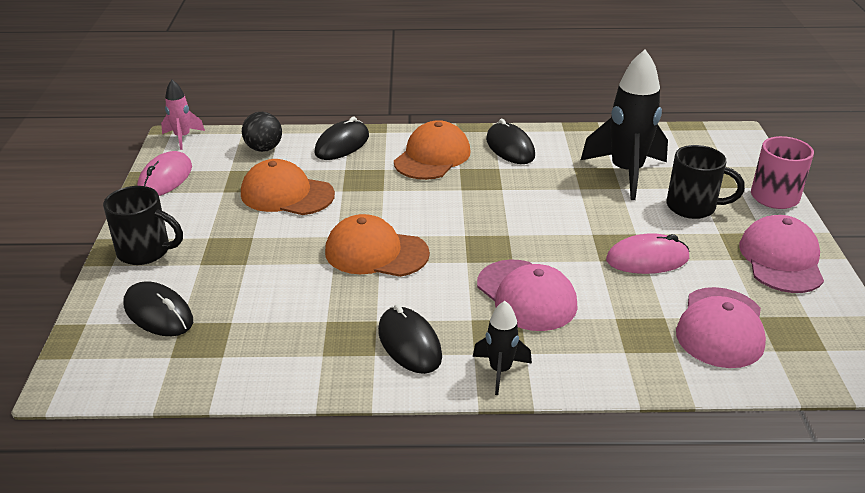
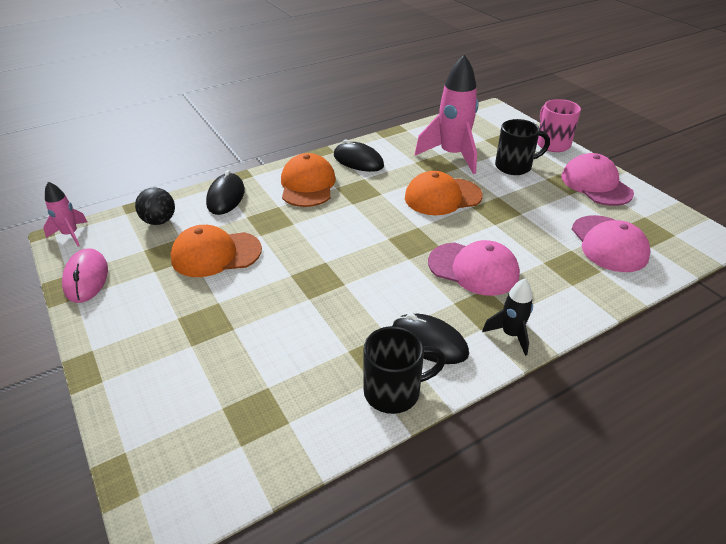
camera: 30 degrees left, 5 degrees up
(145, 252) = (127, 354): black mug -> black mug (394, 391)
(158, 313) = (192, 409): black mouse -> none
(376, 252) = (335, 277): orange cap -> orange cap (442, 197)
(626, 173) = (452, 155): black rocket -> pink rocket
(647, 259) = (522, 212): pink mouse -> none

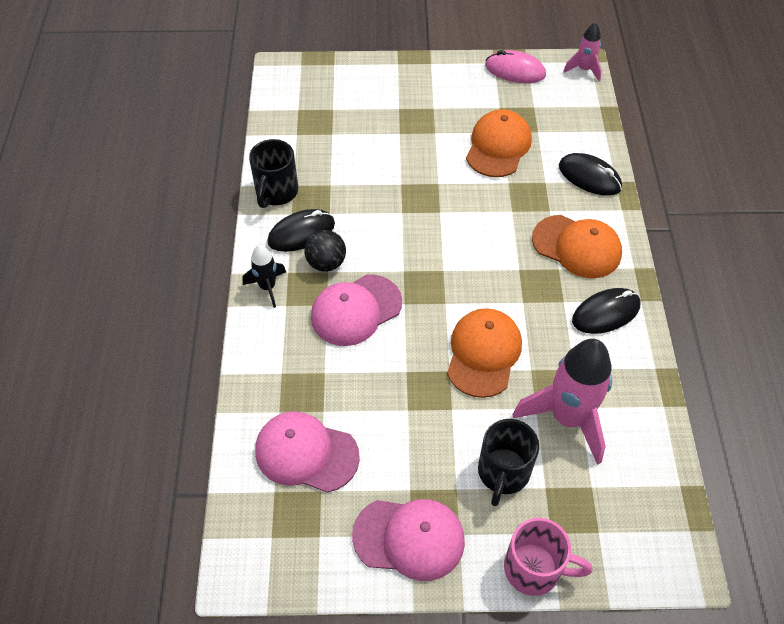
camera: 120 degrees right, 15 degrees up
(159, 221) = (573, 124): black ball -> black ball (326, 263)

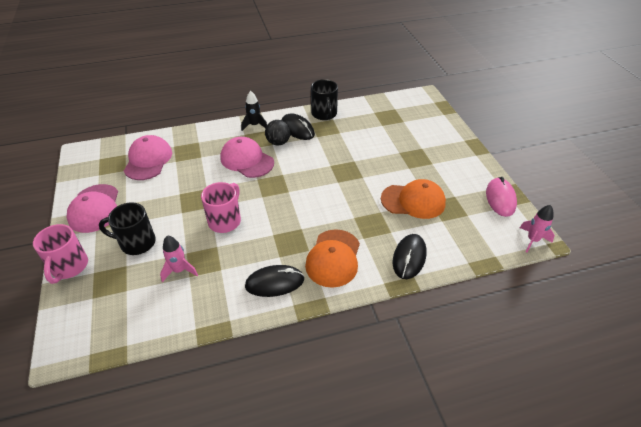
camera: 75 degrees right, 10 degrees down
(276, 192) = (324, 114): black mug -> black mug turned 105 degrees counterclockwise
(483, 353) = (225, 220): orange cap -> pink mug
(567, 418) = (179, 270): pink rocket -> pink rocket, size x0.51
(605, 313) = (274, 283): black mouse -> black mouse turned 60 degrees counterclockwise

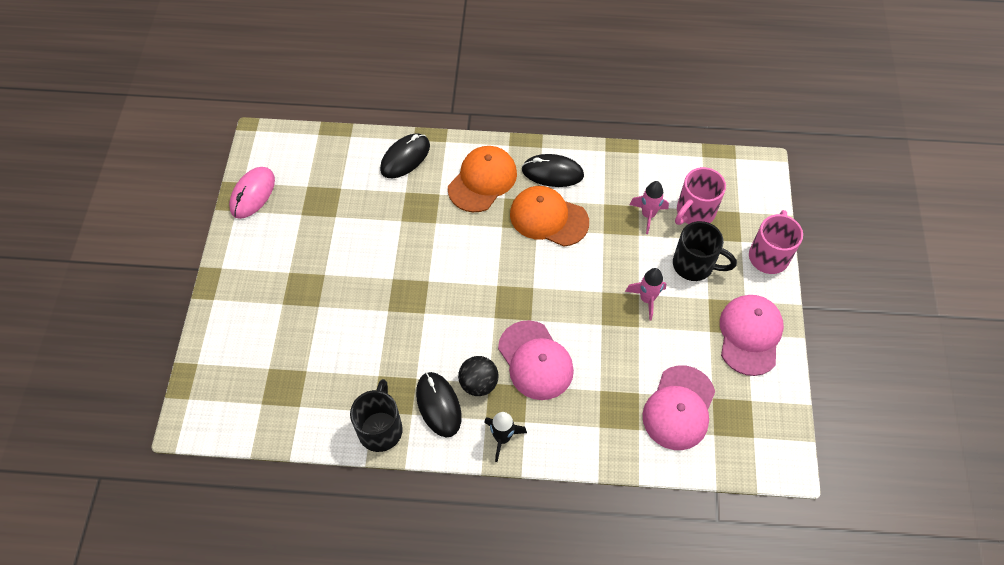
camera: 160 degrees left, 15 degrees up
(225, 220) = (587, 264): pink mug -> pink mug (694, 212)
(413, 201) = (354, 222): orange cap -> orange cap (548, 218)
(532, 240) = (266, 138): pink rocket -> pink rocket (647, 299)

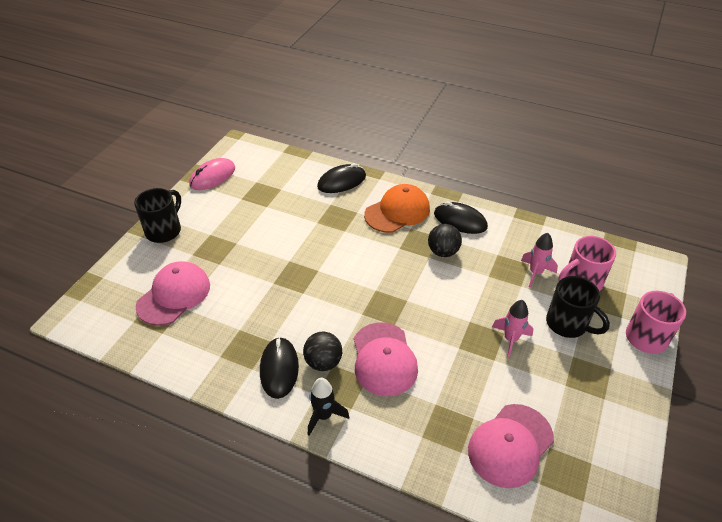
camera: 20 degrees right, 15 degrees down
(380, 428) = (219, 372): black mug -> black mug (164, 230)
(548, 218) = (443, 252): orange cap -> black ball
(750, 335) = (607, 401): pink cap -> pink cap (174, 295)

